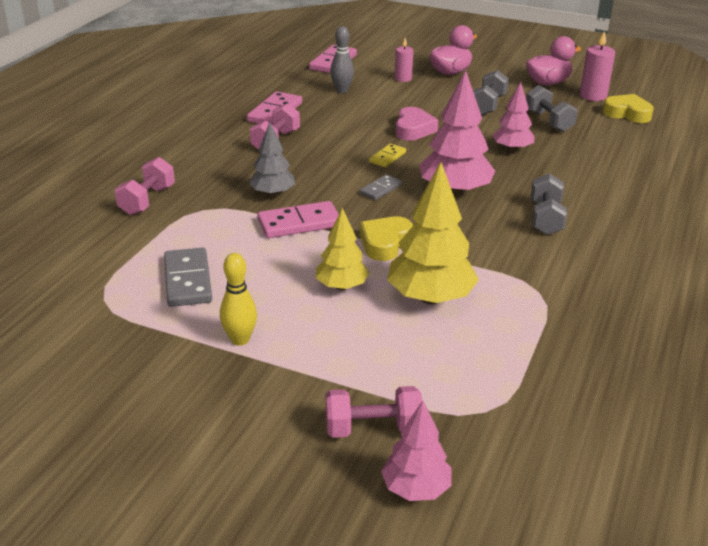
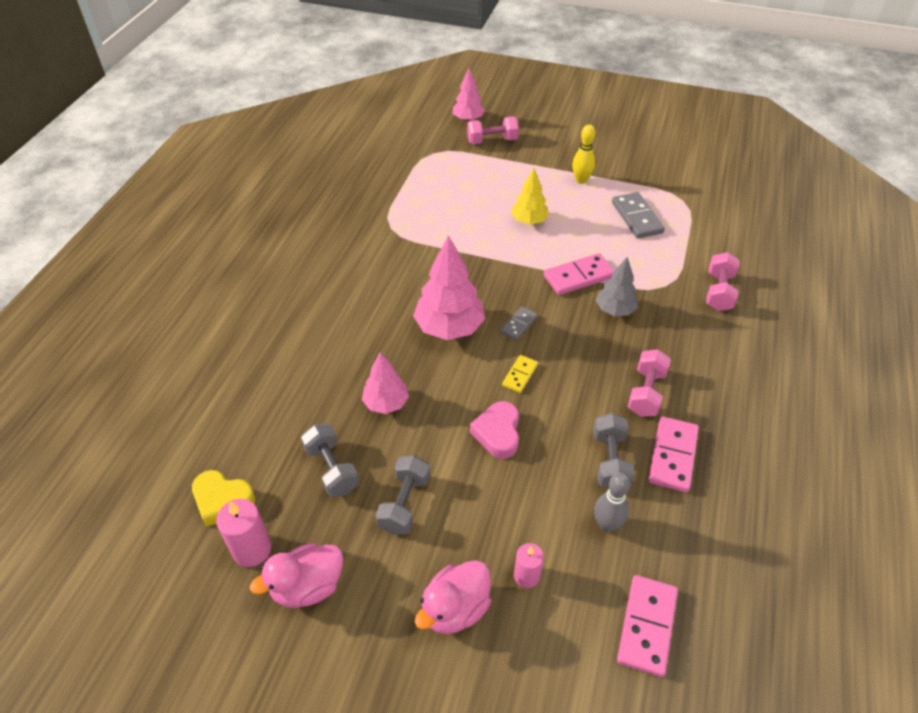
camera: 175 degrees right, 15 degrees up
(385, 243) = (504, 261): yellow heart -> none
(430, 298) = (466, 216): yellow tree -> none
(545, 219) = (371, 299): grey dumbbell -> grey dumbbell (610, 461)

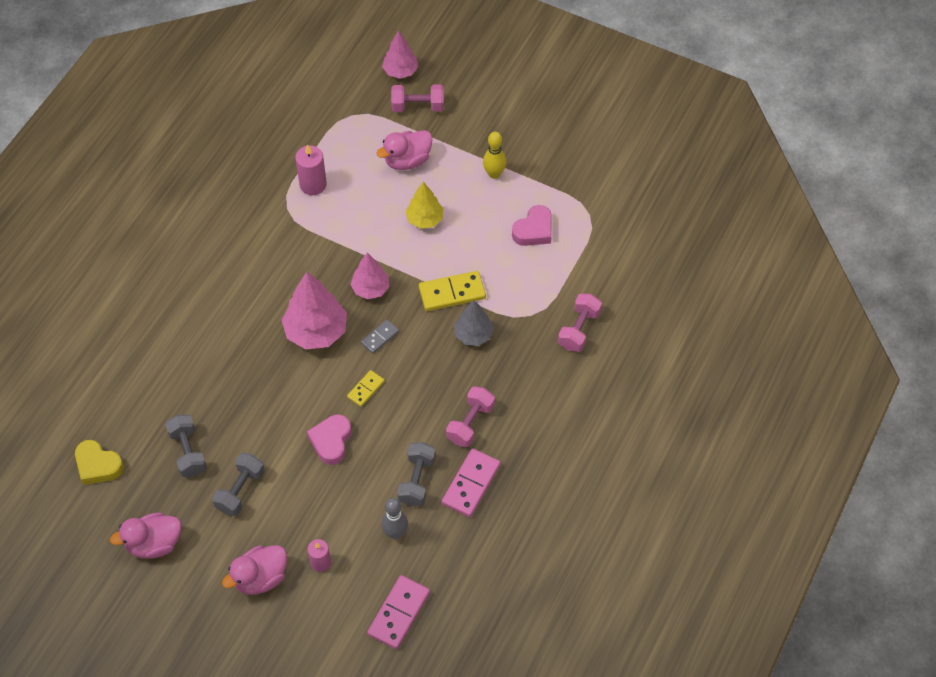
camera: 10 degrees right, 10 degrees up
(252, 549) = (116, 508): pink candle -> pink candle (313, 184)
(386, 403) = (244, 399): pink tree -> pink tree (370, 288)
(496, 179) = (407, 160): none -> pink duck
(578, 277) = (452, 293): pink domino -> yellow domino
(637, 217) = (534, 230): grey domino -> pink heart

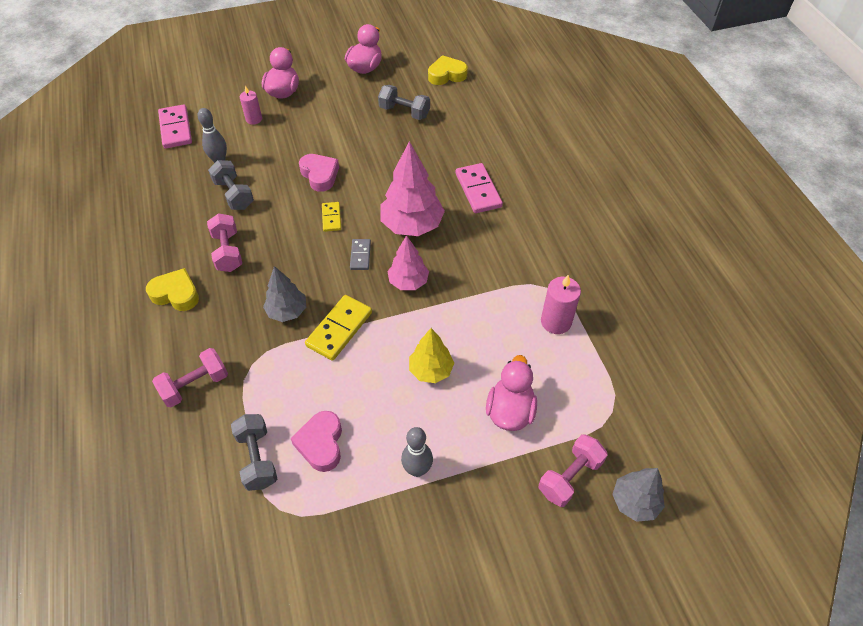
camera: 135 degrees right, 5 degrees down
(240, 490) = (347, 117): grey dumbbell -> grey dumbbell (257, 459)
(400, 71) = (635, 502): pink tree -> grey tree
(471, 484) = (191, 218): pink domino -> pink domino (478, 190)
(494, 174) = (417, 469): yellow bowling pin -> grey bowling pin
(537, 415) = (176, 294): none -> yellow heart
(579, 329) = (195, 385): pink dumbbell -> pink dumbbell turned 75 degrees clockwise

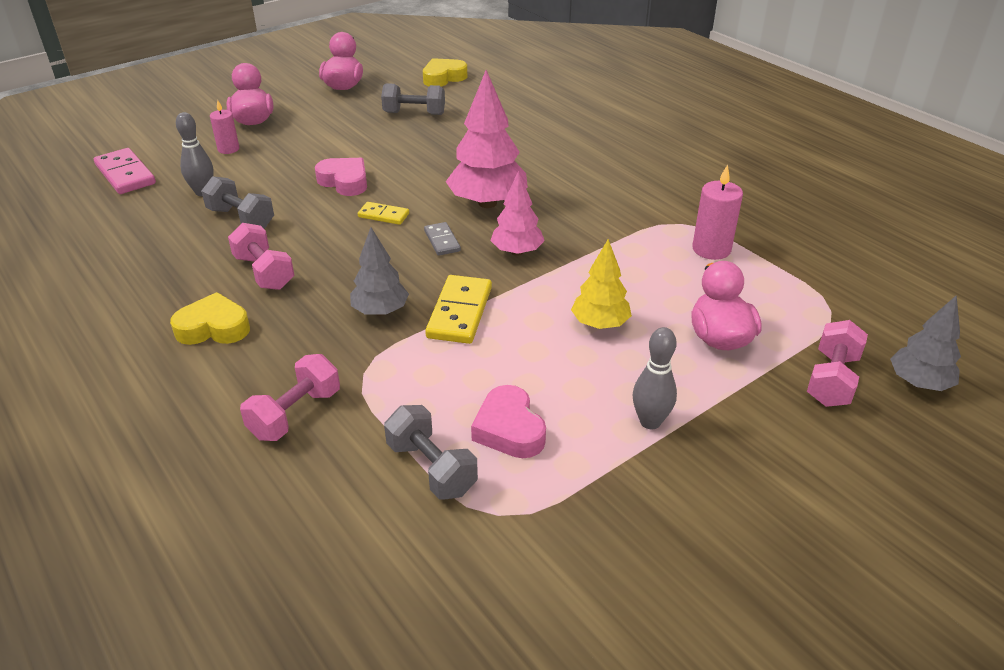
camera: 20 degrees left, 15 degrees down
(331, 218) = (383, 215): yellow domino -> yellow domino turned 45 degrees counterclockwise
(478, 190) = (544, 160): pink domino -> none

